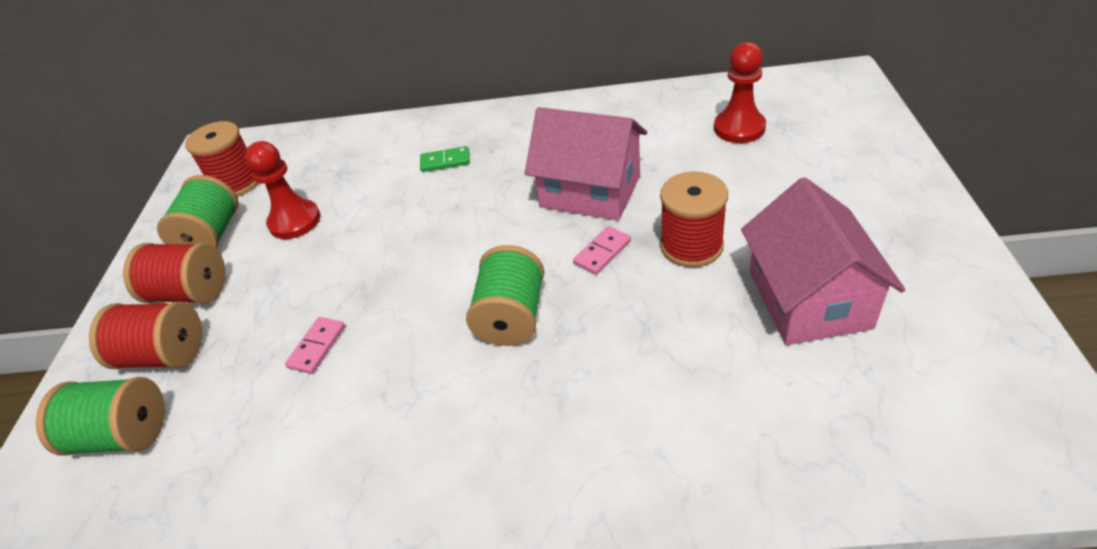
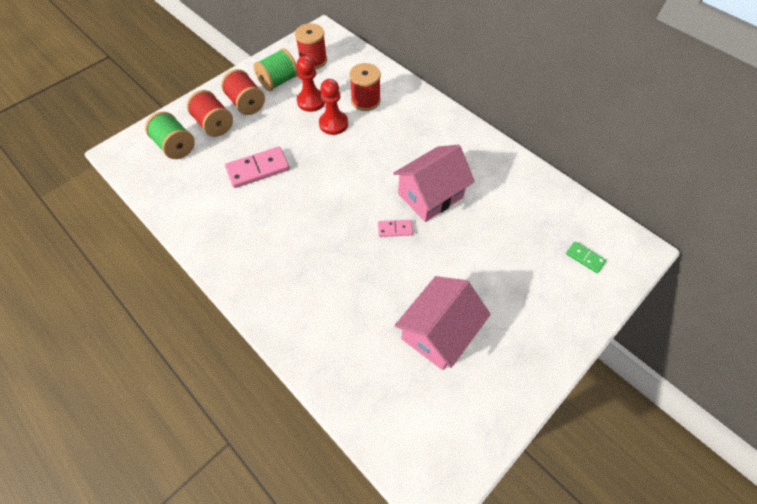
camera: 40 degrees right, 15 degrees up
(317, 347) = (258, 169): pink domino -> pink domino, size x1.85
(445, 161) = (396, 123): green domino -> green domino (585, 258)
(511, 317) = (328, 223): green spool -> none
(590, 191) = (430, 195): pink house -> pink house turned 75 degrees clockwise
(691, 246) = (431, 262): red spool -> red spool (365, 100)
(739, 128) = (540, 227): red pawn -> red pawn (333, 124)

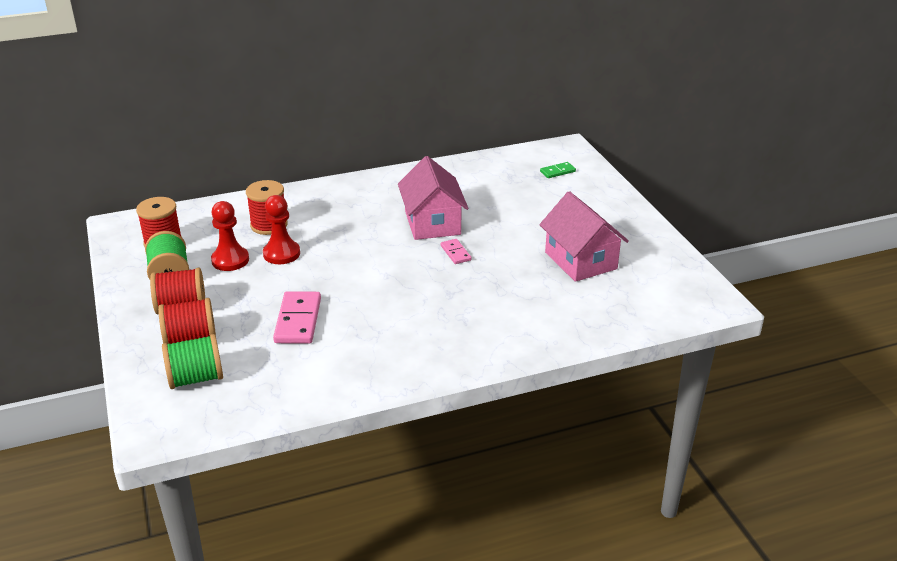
camera: 65 degrees left, 25 degrees down
(395, 229) = (455, 253): pink domino -> pink domino turned 45 degrees counterclockwise

